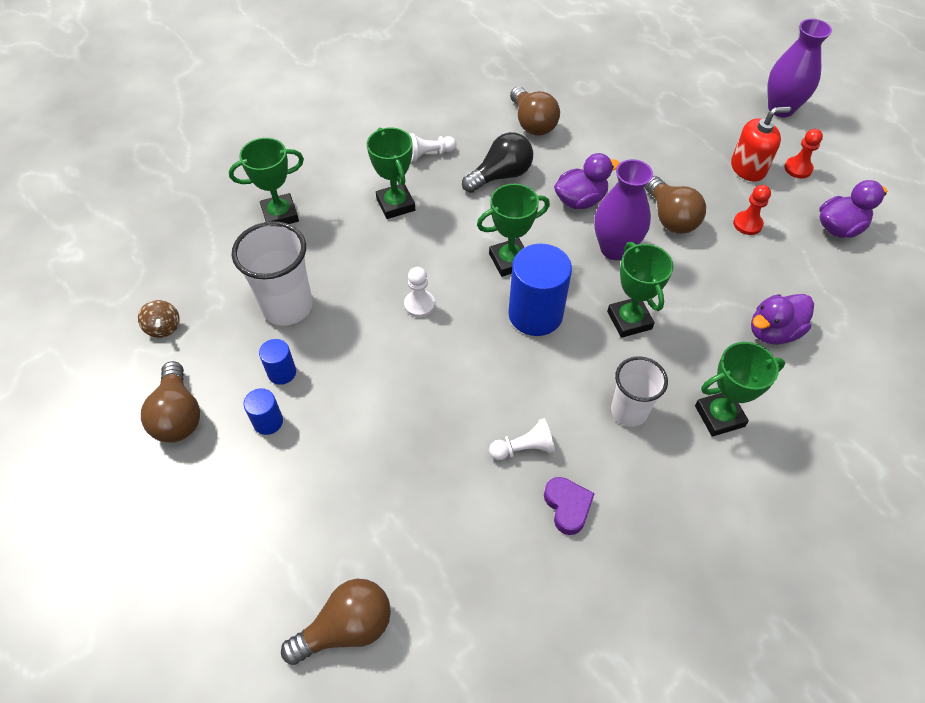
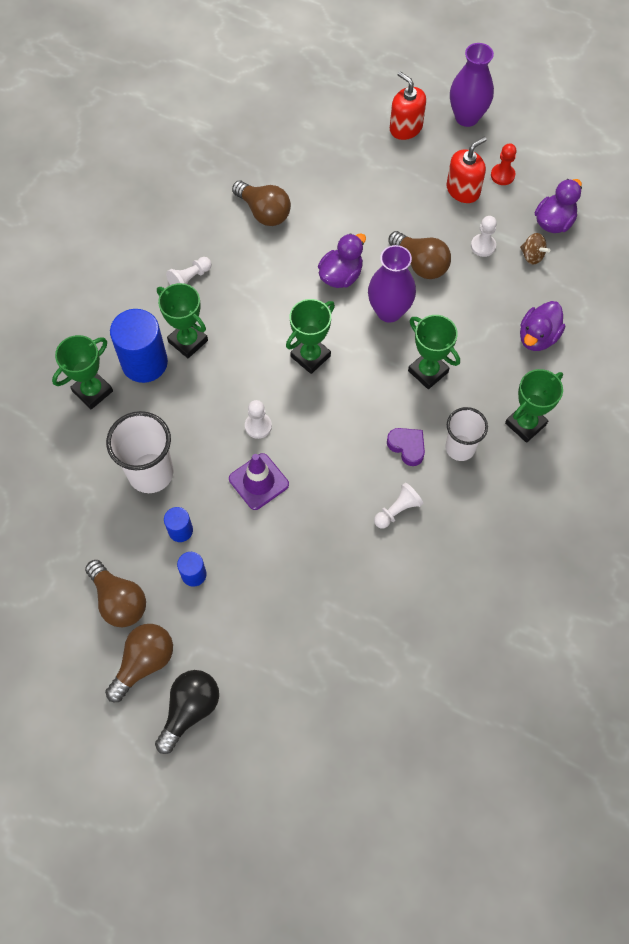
camera: 25 degrees left, 10 degrees up
(164, 327) = (58, 535): brown spinning top -> brown spinning top (532, 256)
(346, 628) = (339, 694): brown light bulb -> brown light bulb (144, 662)
(389, 357) = (258, 481): none -> purple traffic cone
(501, 175) = (263, 277): black light bulb -> black light bulb (190, 709)
(535, 314) = (354, 396): blue cylinder -> blue cylinder (144, 363)
(567, 506) = (449, 540): purple heart -> purple heart (407, 447)
(711, 99) = (406, 128): none -> red soap dispenser
(747, 224) = (483, 246): red pawn -> white pawn

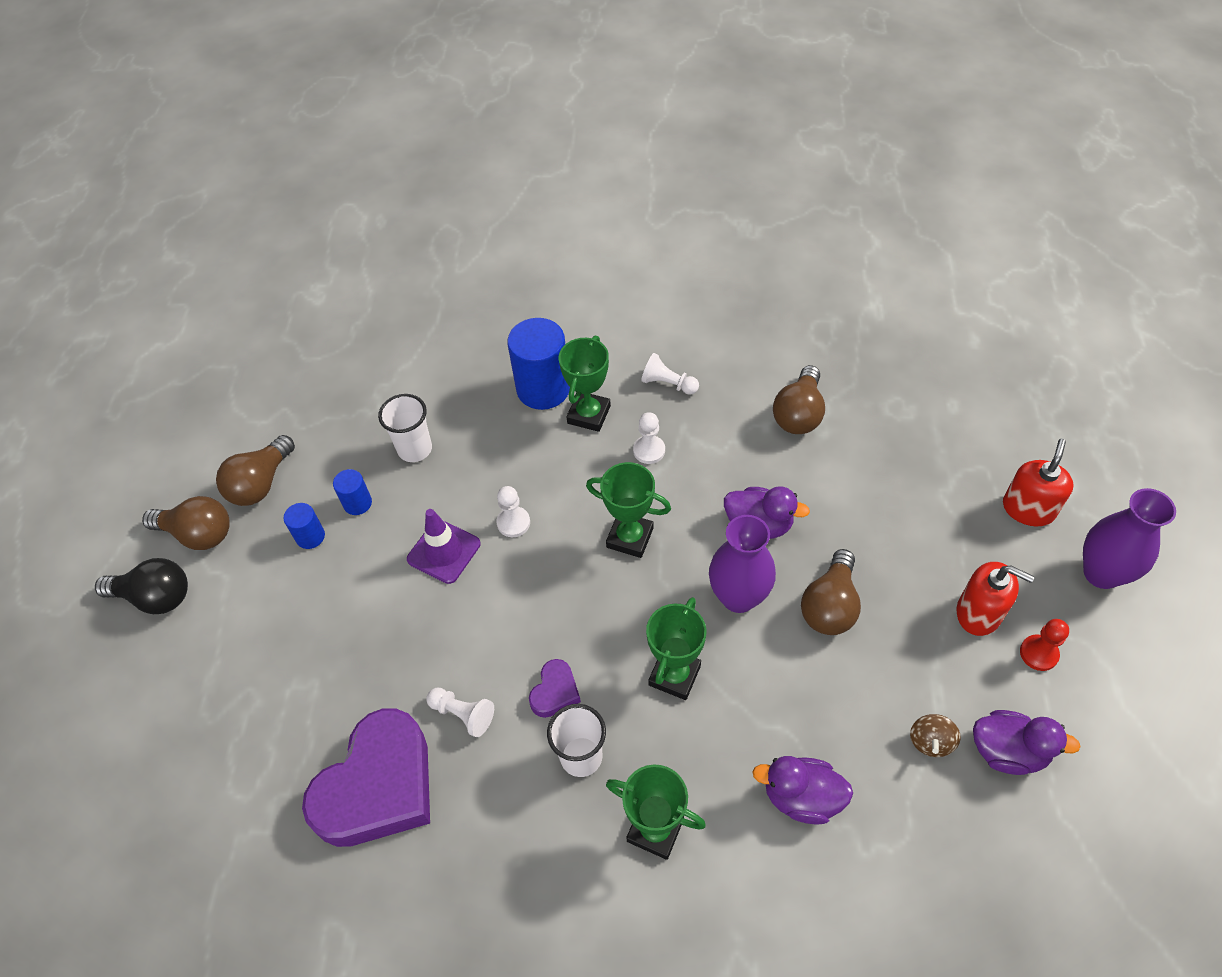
camera: 70 degrees right, 10 degrees down
(92, 391) = (489, 361): green trophy -> none
(151, 473) = (415, 449): white cup -> white cup, size x0.67
(427, 581) = (378, 786): none -> purple heart
(483, 246) = (905, 671): white pawn -> white pawn (649, 450)

